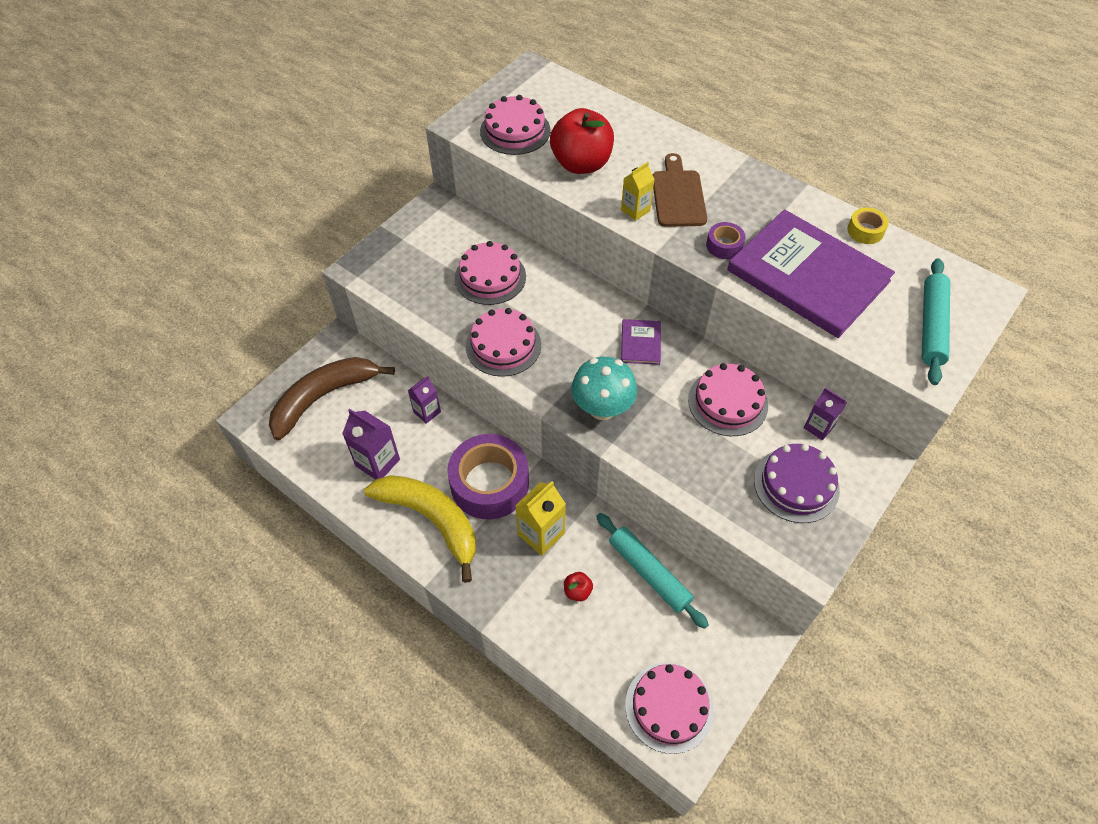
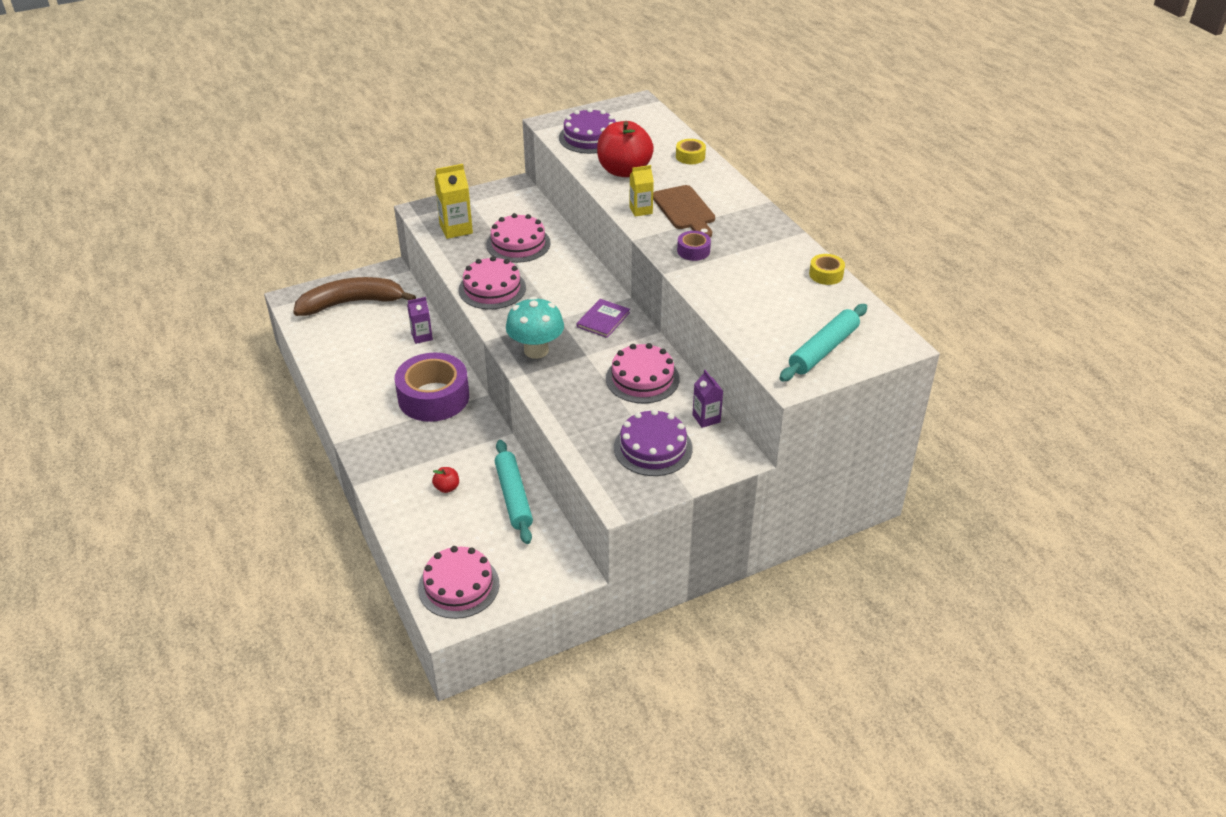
camera: 25 degrees right, 15 degrees down
(377, 462) = (359, 356): purple carton -> none
(431, 520) = (371, 405): yellow banana -> none
(515, 131) = (590, 137): pink cake -> purple cake
(541, 534) = (448, 442): yellow carton -> yellow carton (456, 229)
(633, 124) = (690, 156): none -> yellow tape
(678, 195) = (685, 210): brown cutting board -> brown cutting board turned 135 degrees clockwise
(808, 276) = (746, 288): purple book -> none

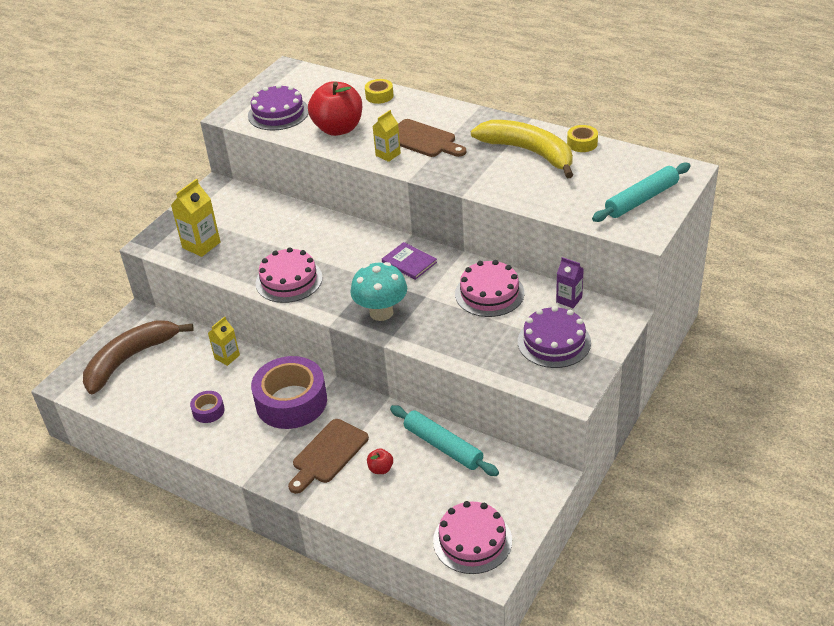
camera: 30 degrees left, 0 degrees up
(419, 453) = (328, 454): none -> brown cutting board
(422, 336) = (227, 357): purple carton -> yellow carton
(518, 244) = (271, 233): pink cake -> none
(603, 320) = (409, 262): purple book -> purple book turned 45 degrees counterclockwise
(693, 251) = (465, 168): purple tape -> purple tape (208, 411)
(767, 261) = (529, 152): none -> yellow banana
(823, 350) = (641, 199): turquoise rolling pin -> turquoise rolling pin turned 45 degrees clockwise

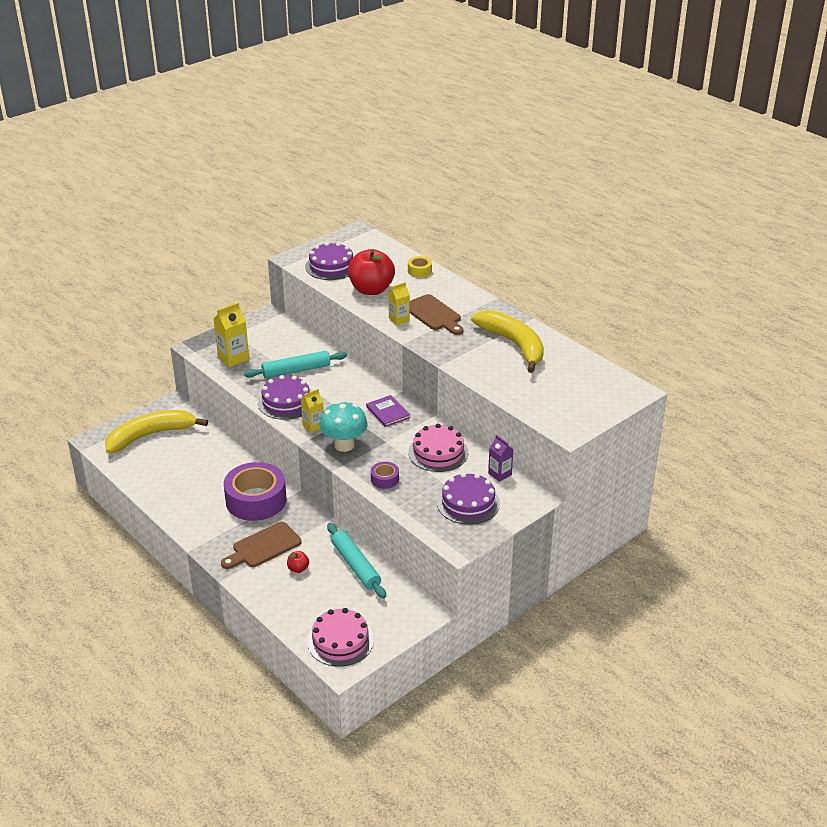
camera: 15 degrees right, 5 degrees down
(130, 359) = (150, 435): brown banana -> yellow banana
(208, 411) = (190, 490): purple tape -> purple tape (384, 479)
(227, 357) = (224, 453): yellow carton -> yellow carton (313, 426)
(289, 280) = (286, 402): pink cake -> purple cake
(582, 143) = (562, 348): yellow tape -> none
(641, 199) = (583, 404): turquoise rolling pin -> turquoise rolling pin (296, 371)

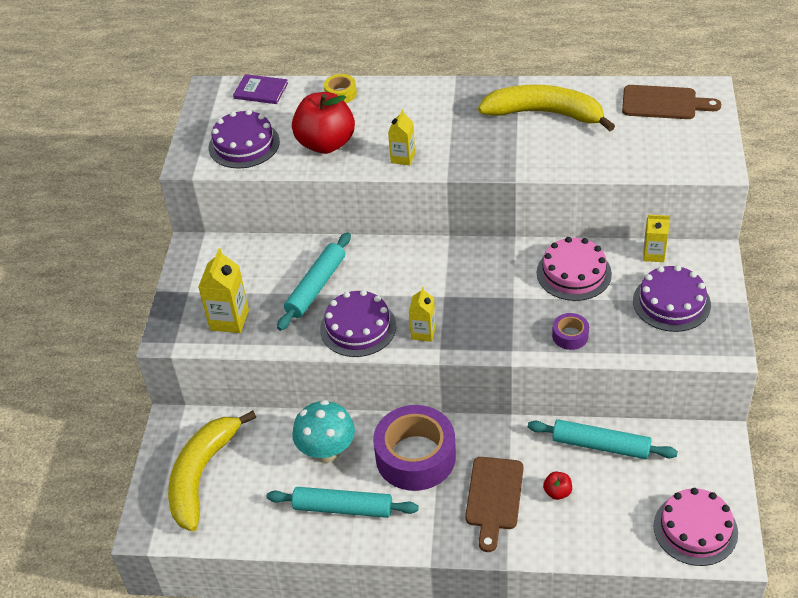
camera: 40 degrees left, 10 degrees up
(188, 496) = (343, 508): none -> turquoise rolling pin
(344, 445) = (482, 330): turquoise mushroom -> turquoise mushroom (327, 452)
(388, 412) = (469, 266): purple book -> purple book (261, 91)
(434, 314) = (426, 130): brown cutting board -> brown cutting board (663, 103)
(500, 474) = (653, 254): purple carton -> yellow carton

